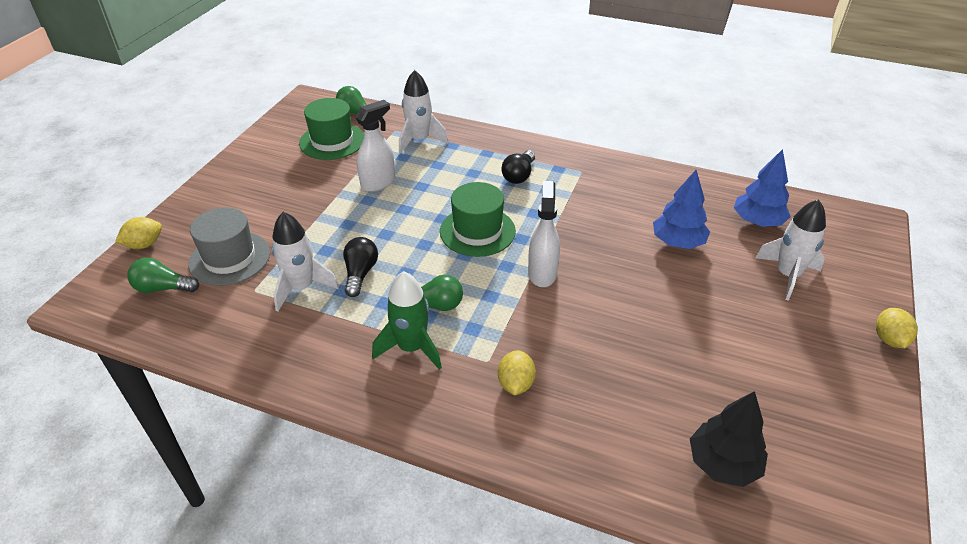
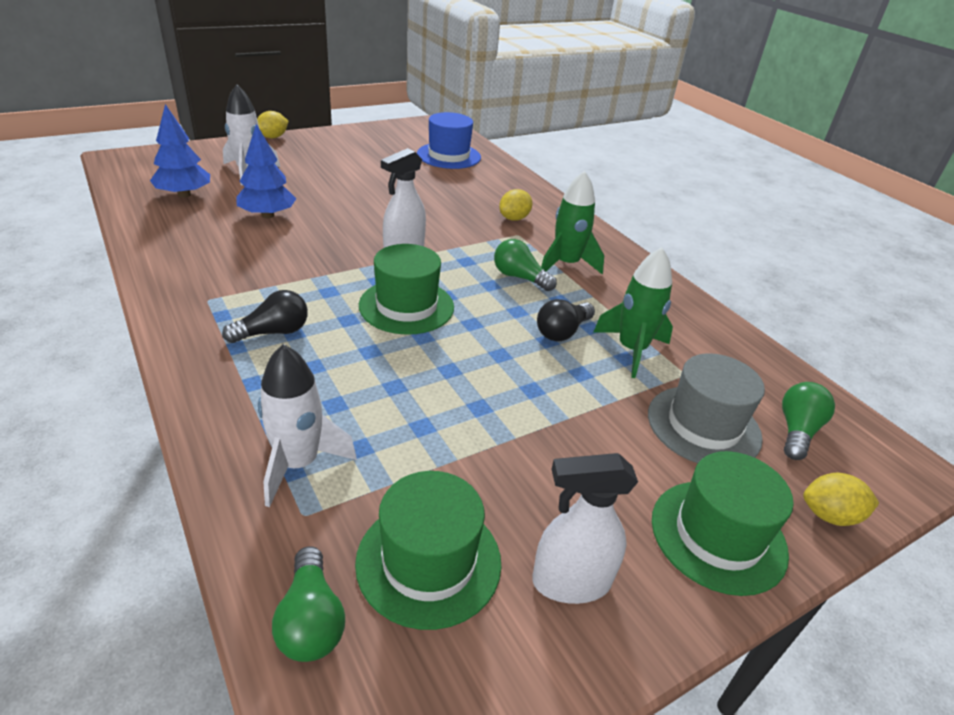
camera: 145 degrees left, 5 degrees down
(163, 288) = (797, 431): green light bulb -> green light bulb turned 105 degrees counterclockwise
(208, 206) = (718, 535): none -> green hat
(301, 288) = (631, 350): white rocket -> green rocket
(378, 183) = (441, 424): white spray bottle -> white spray bottle (570, 582)
(723, 463) = (449, 156): black tree -> blue hat

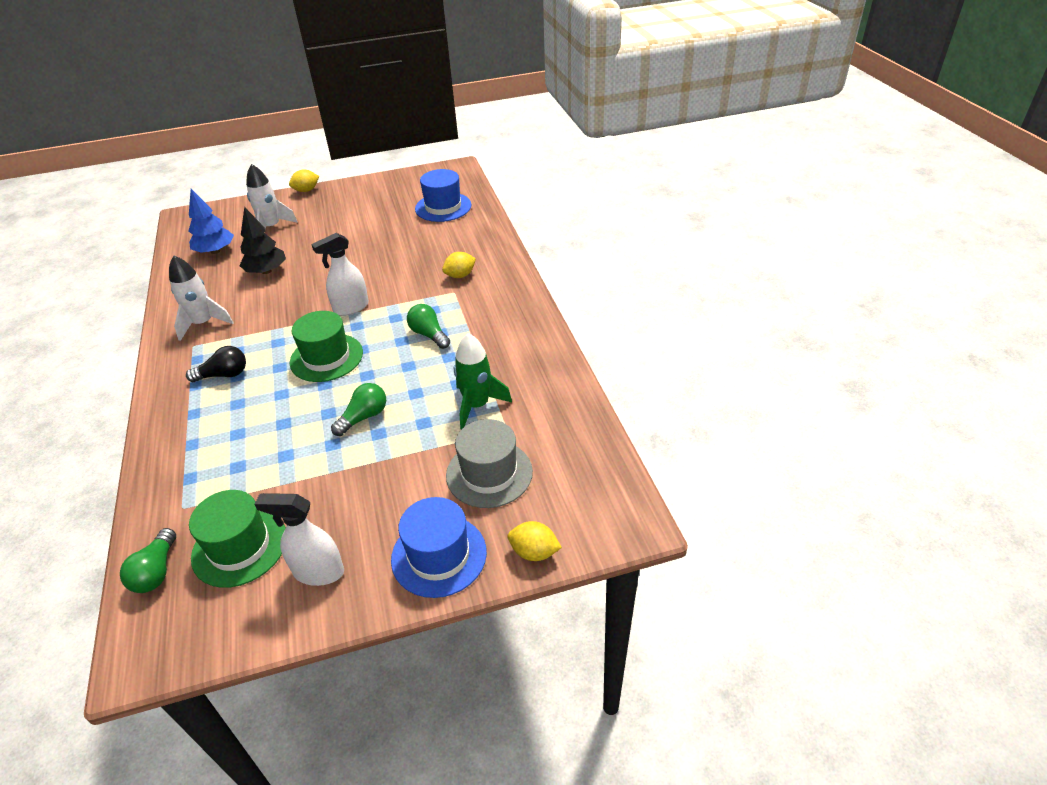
camera: 20 degrees right, 5 degrees up
(268, 215) = (266, 271): blue tree -> black tree
(298, 463) = (195, 474): white rocket -> white rocket (203, 323)
(562, 332) = (432, 386): black light bulb -> none
(566, 264) = (476, 323): green rocket -> none
(718, 535) = (439, 555): green hat -> blue hat
(797, 431) = (562, 485): green light bulb -> green light bulb (364, 417)

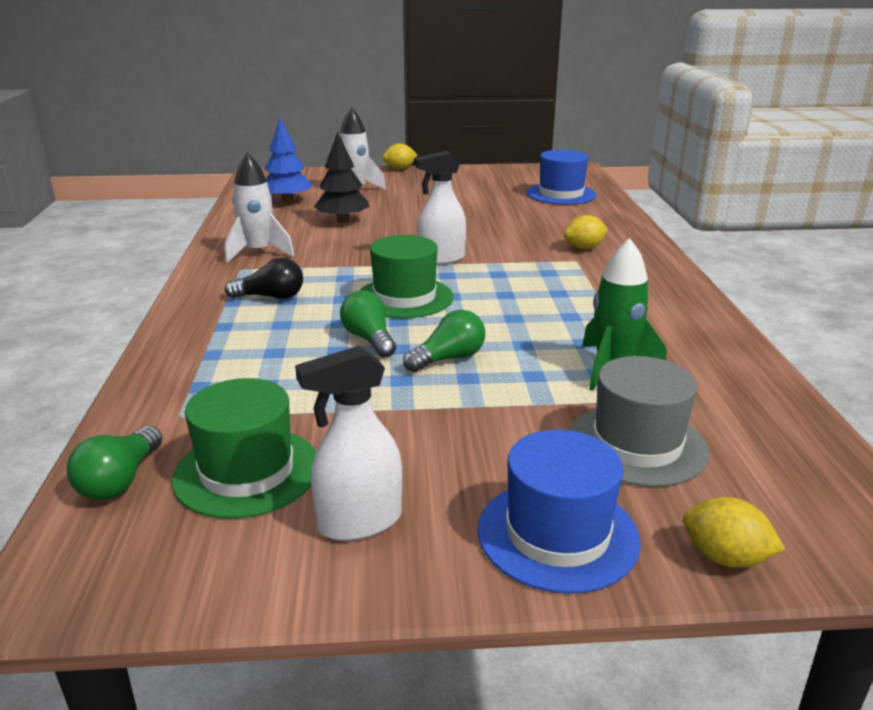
camera: 10 degrees right, 15 degrees down
(318, 572) = (359, 522): white spray bottle -> white spray bottle turned 45 degrees counterclockwise
(429, 335) = (542, 293): green light bulb -> green light bulb (369, 339)

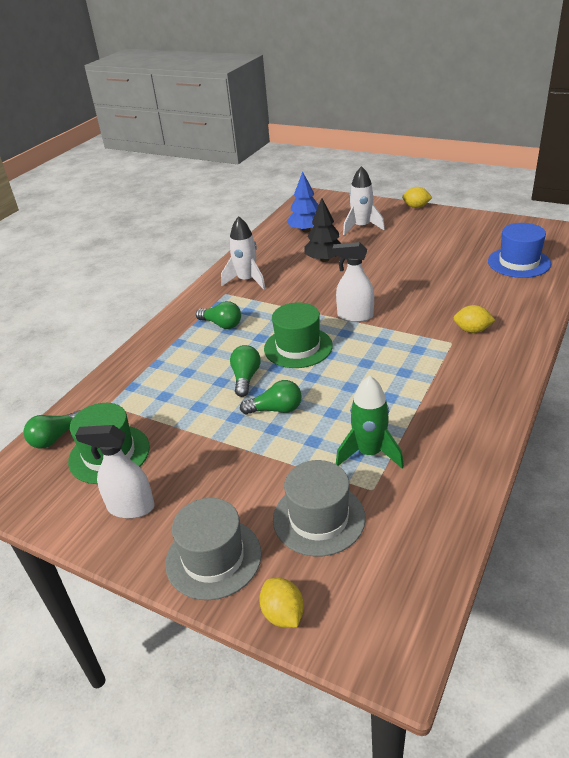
camera: 35 degrees right, 10 degrees up
(271, 297) = (222, 324): black light bulb -> green light bulb
(557, 534) = (213, 558): blue hat -> grey hat

